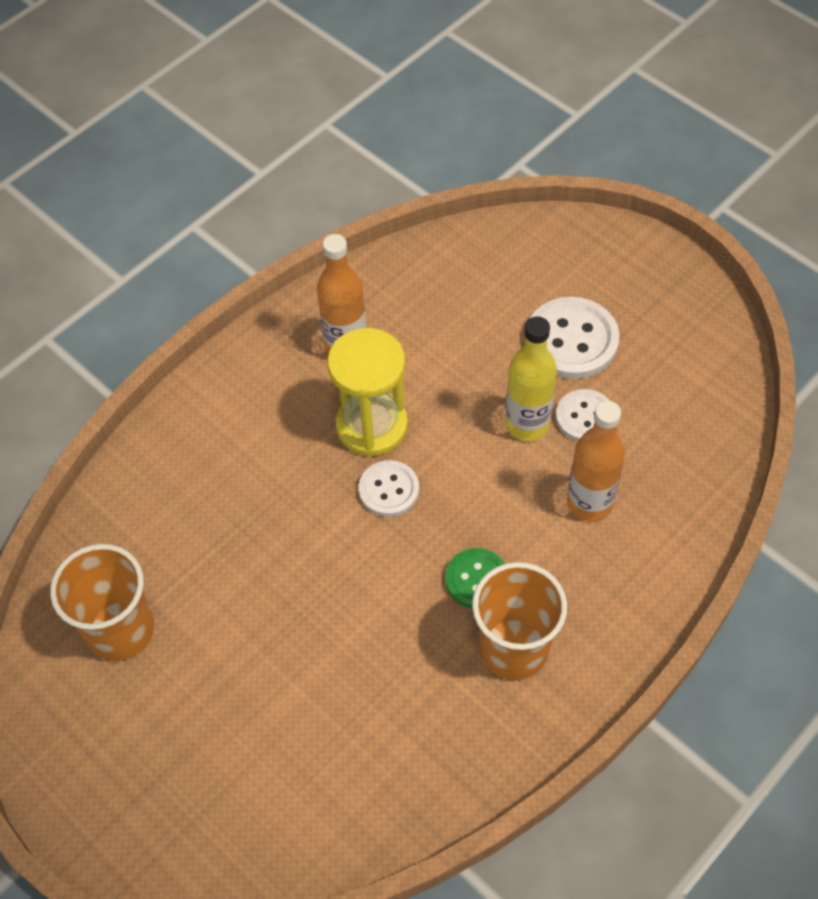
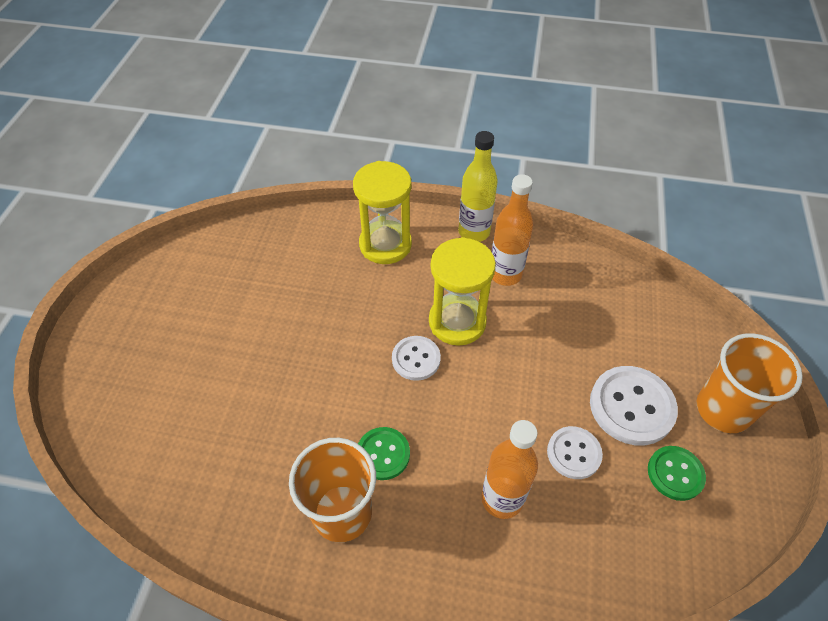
camera: 55 degrees right, 5 degrees down
(121, 630) = (224, 276): orange cup -> orange cup (723, 409)
(212, 435) = (385, 244): none -> yellow hourglass
(527, 424) = (535, 416): yellow bottle -> yellow bottle (474, 232)
(655, 353) = (675, 473): none -> green button

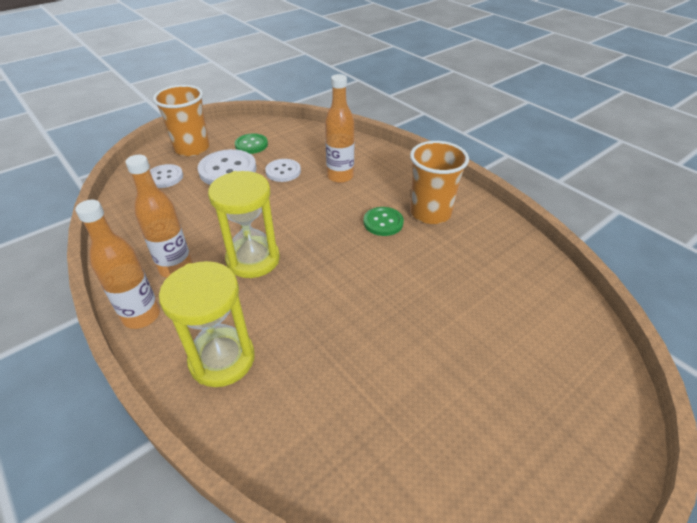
camera: 140 degrees left, 10 degrees down
(416, 359) = (308, 255): white button -> white button (165, 177)
(474, 232) = (141, 316): yellow bottle -> orange bottle

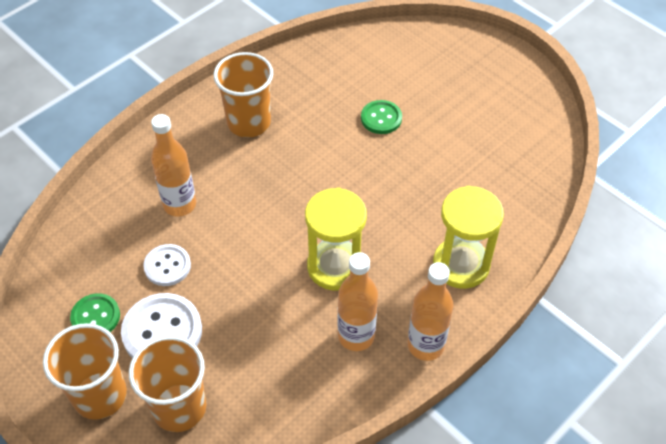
camera: 95 degrees left, 10 degrees up
(165, 177) = (179, 407): white button -> orange cup
(383, 222) = (267, 161): green button -> green button (381, 118)

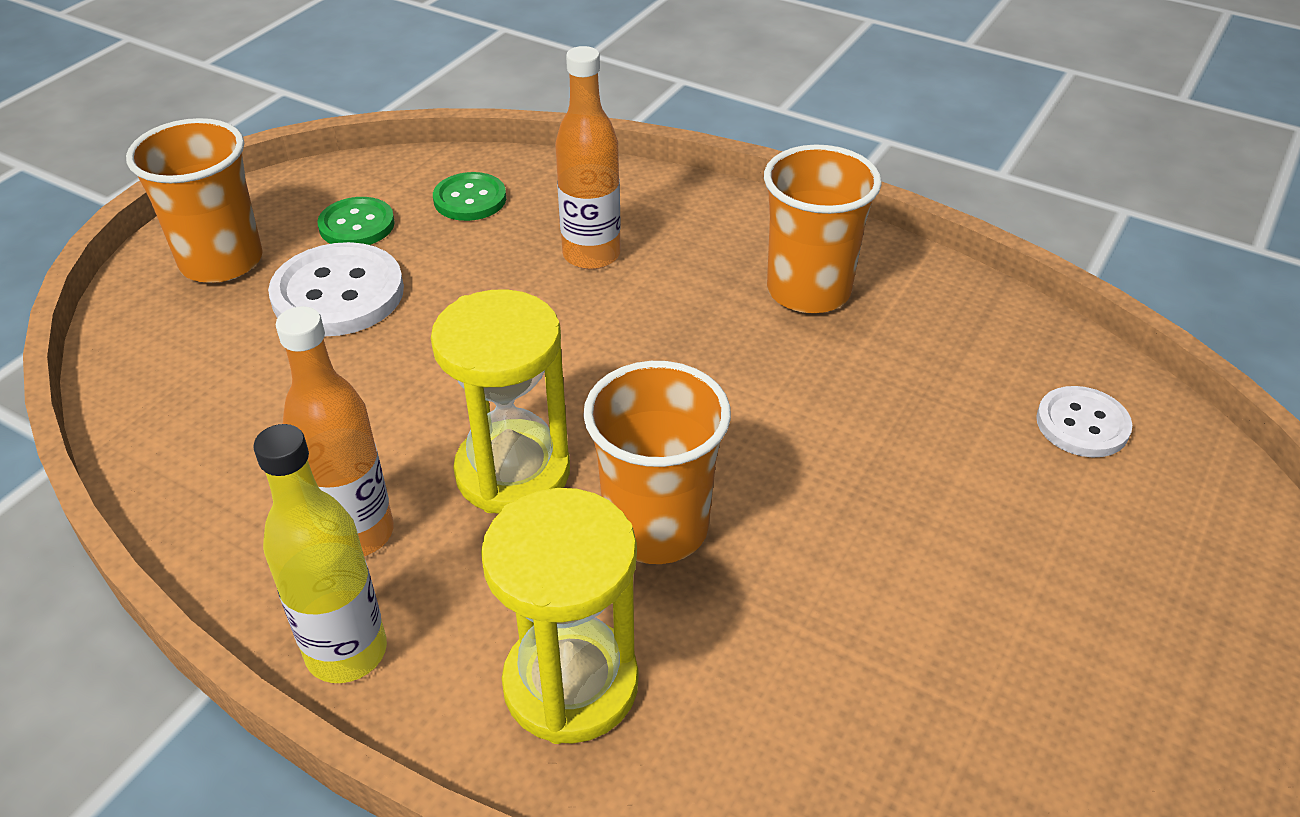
camera: 75 degrees right, 10 degrees down
(167, 266) = (464, 270): white button -> white button (1082, 424)
(179, 407) = (200, 342): orange cup -> orange cup (656, 527)
(381, 118) = (926, 470): green button -> green button (470, 199)
(425, 345) = (346, 652): orange bottle -> yellow bottle

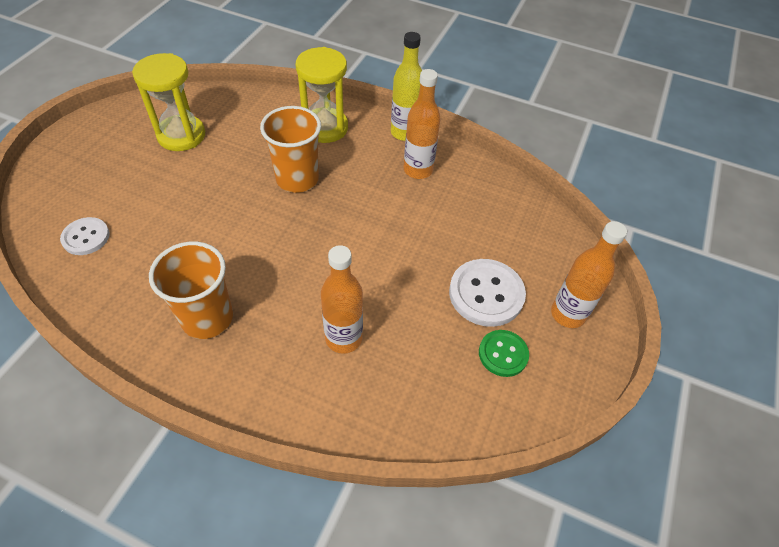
camera: 170 degrees right, 10 degrees up
(221, 261) = (567, 314): orange cup -> orange bottle
(470, 199) = (437, 388): green button -> none
(513, 472) = (361, 198): yellow hourglass -> yellow hourglass (181, 135)

